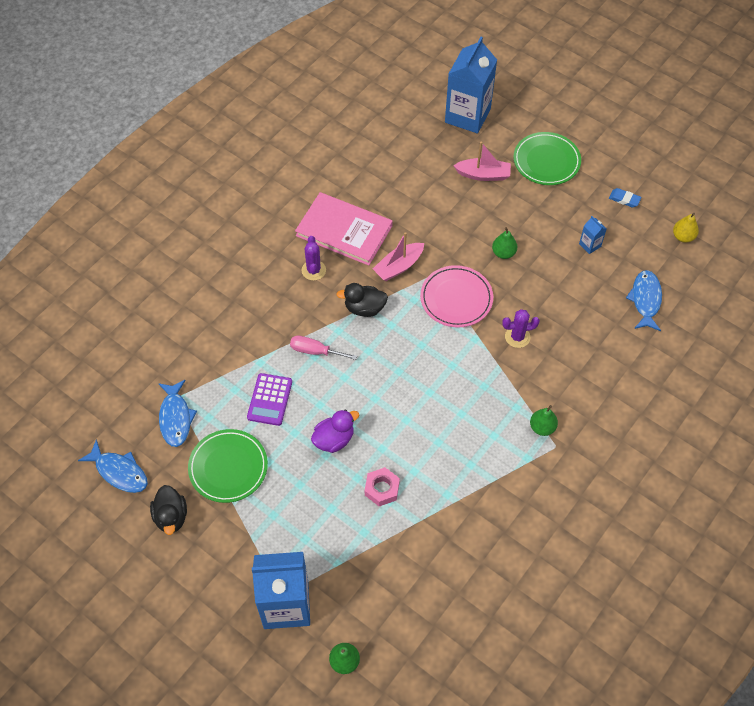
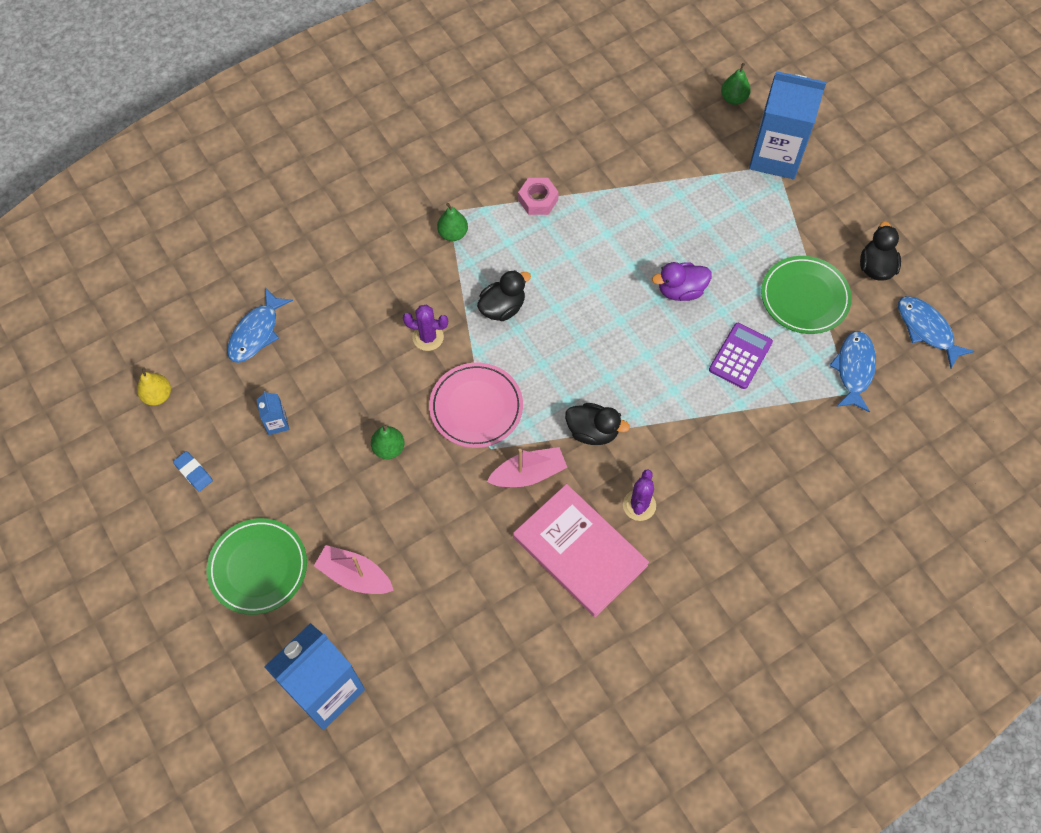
camera: 160 degrees left, 5 degrees up
(315, 351) = (670, 396): pink screwdriver -> none
(382, 489) = (647, 227): pink nut -> pink nut (538, 200)
(472, 378) = (502, 308): none -> black duck

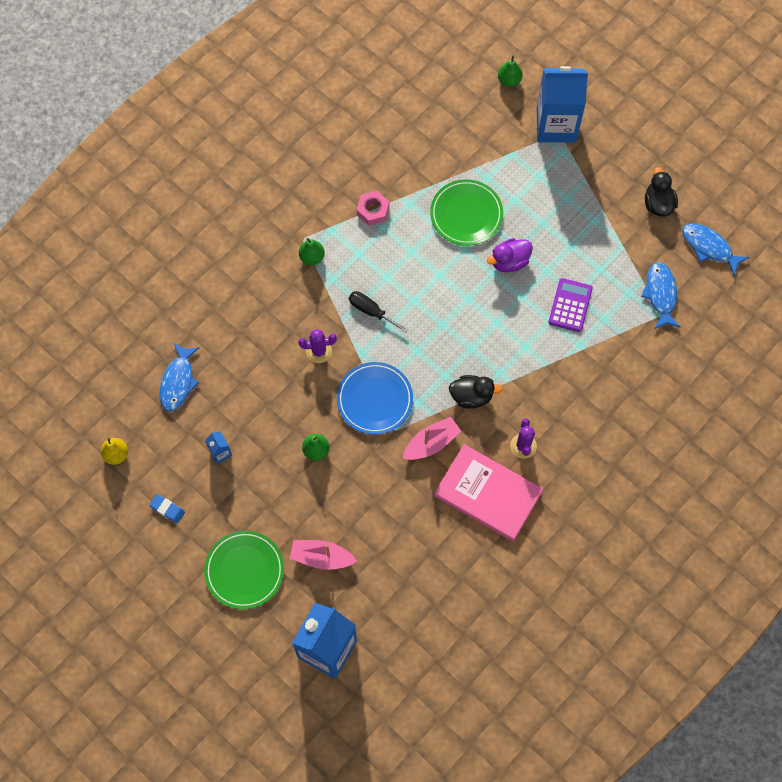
camera: 15 degrees left, 5 degrees up
(476, 407) = (375, 399): pink plate -> blue plate
(502, 308) = (371, 311): black duck -> black screwdriver
(804, 297) = (608, 243): green plate -> green plate (466, 214)

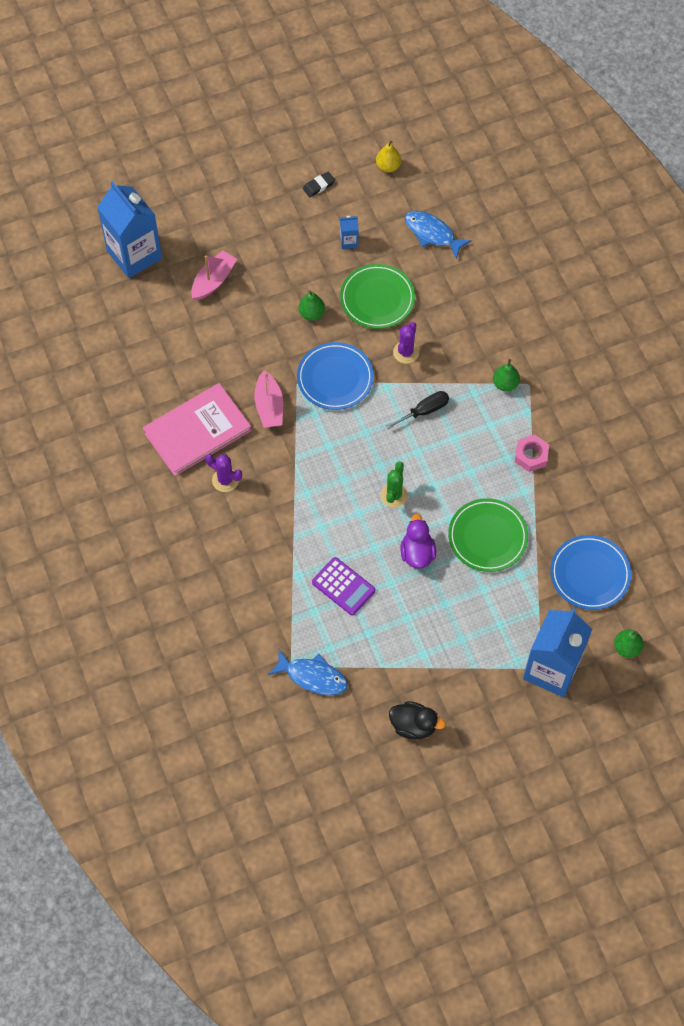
camera: 115 degrees right, 5 degrees down
(167, 509) = (319, 186): blue eraser -> black eraser
(244, 571) = (234, 221): green plate -> green plate (377, 299)
(459, 128) = (590, 574): none -> blue plate
(465, 302) = (394, 495): none -> green cactus
(471, 396) = (296, 458): black duck -> none
(709, 247) = (340, 751): blue fish -> none

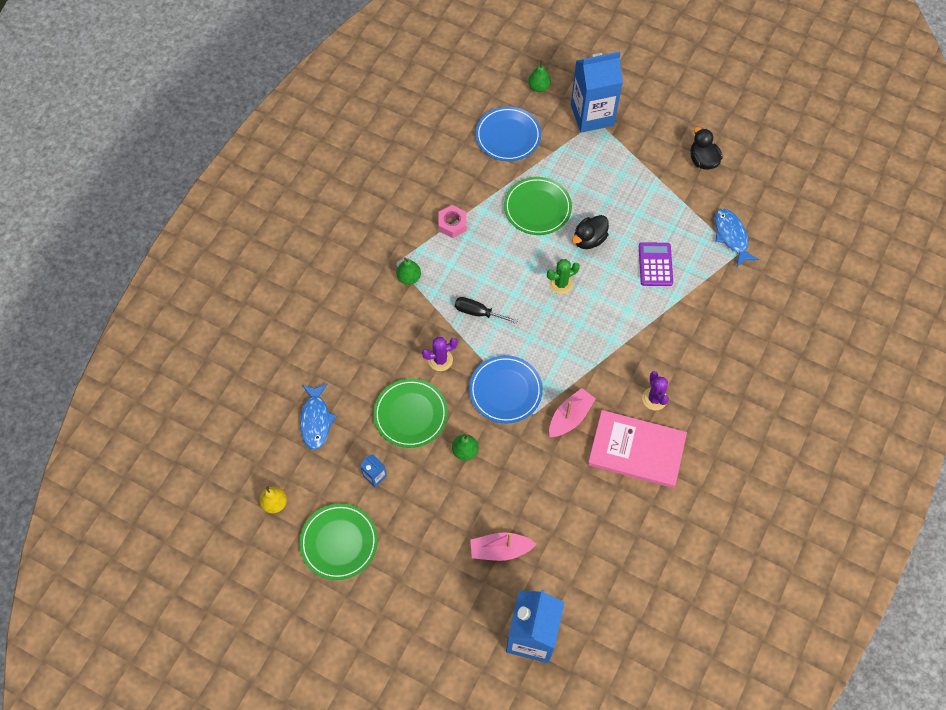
camera: 130 degrees left, 0 degrees up
(319, 186) = (339, 542): black eraser -> green plate
(417, 553) = (589, 239): purple duck -> black duck

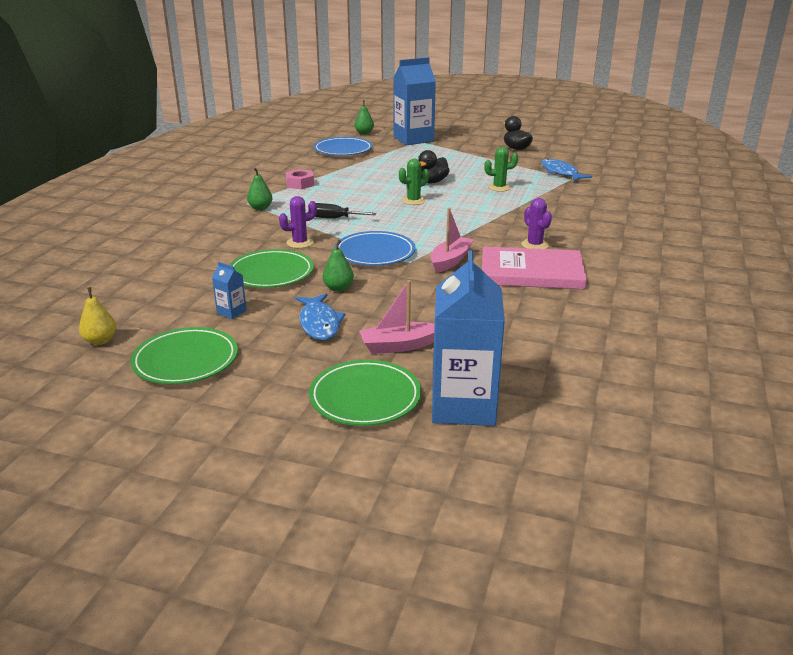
camera: 10 degrees left, 35 degrees down
(316, 420) = (158, 285): blue fish -> blue fish (319, 323)
(537, 208) = (379, 173): green plate -> green plate (365, 397)
(655, 264) = (499, 187): purple calculator -> green cactus

